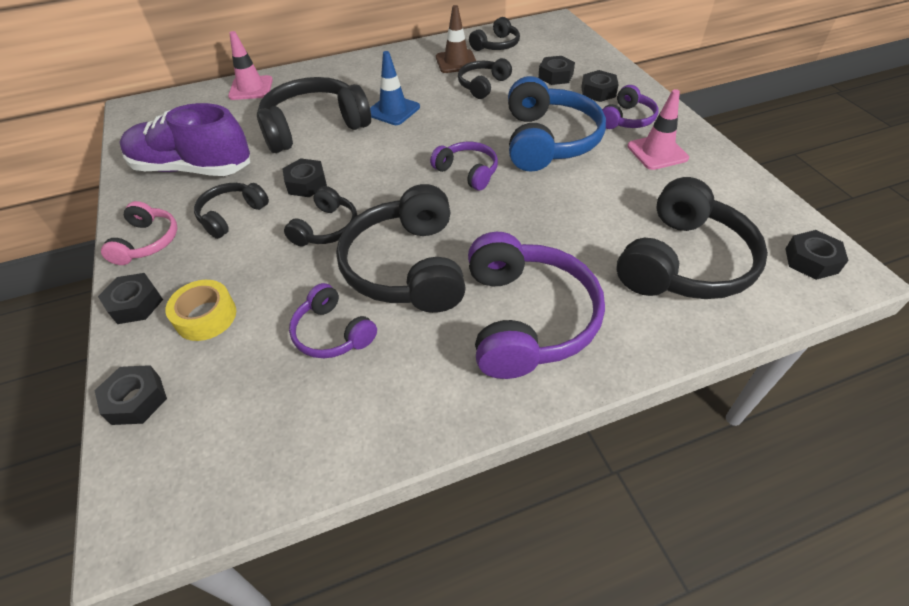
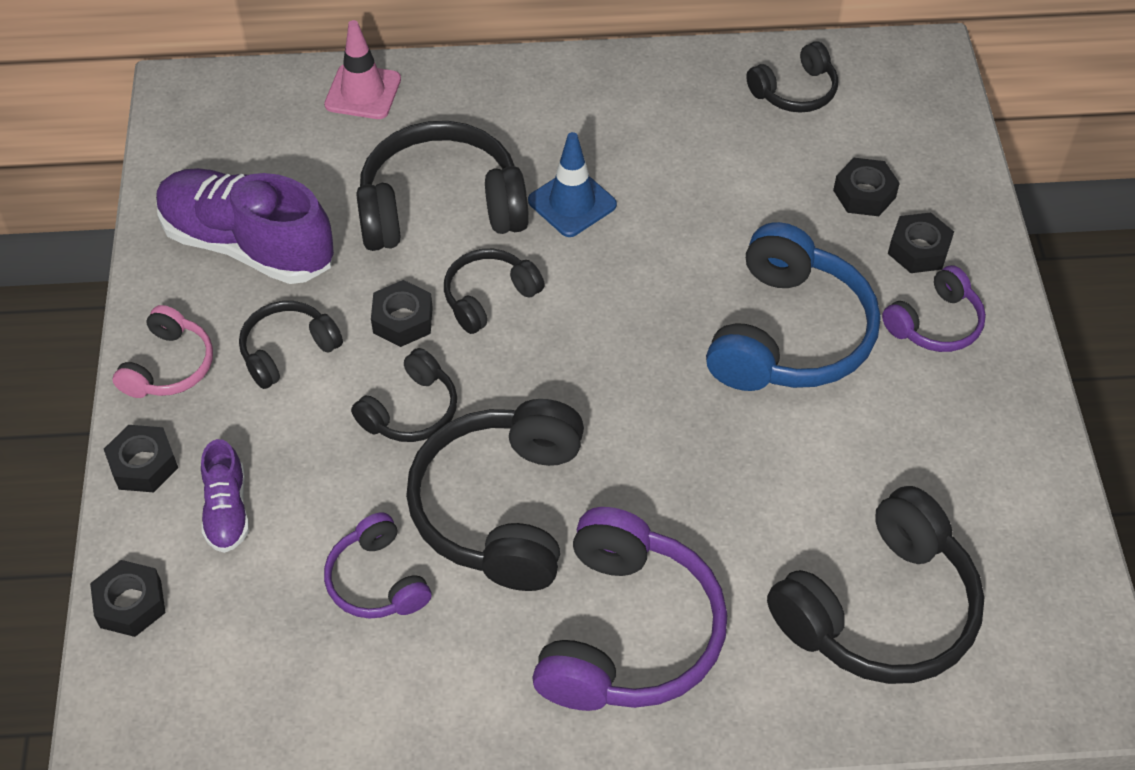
camera: 15 degrees right, 5 degrees up
(206, 316) = (227, 510): yellow tape -> purple shoe
(456, 62) = (711, 116): brown traffic cone -> none
(467, 172) = (642, 363): purple headphones -> none
(482, 85) = (734, 184): black headphones -> black headphones (489, 297)
(657, 152) = (947, 404): pink traffic cone -> none
(811, 260) = (1061, 659): black nut -> none

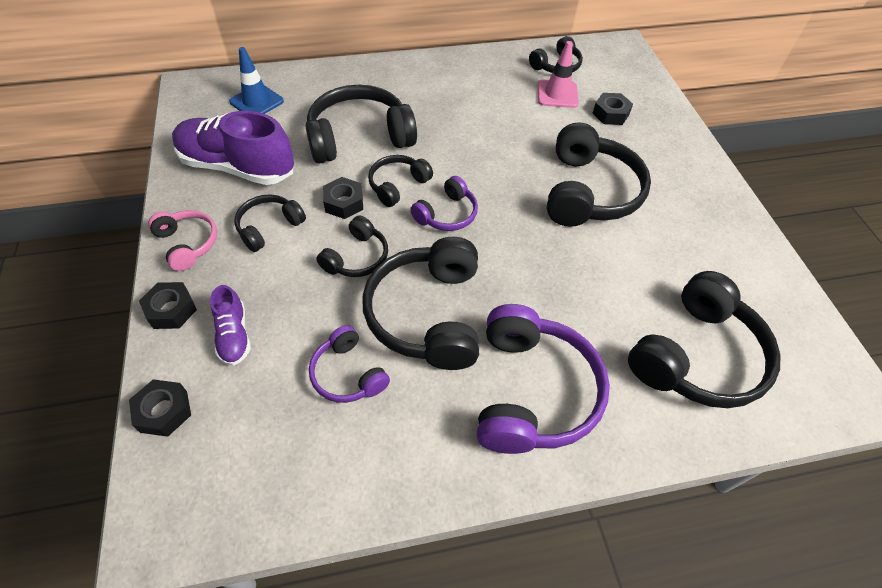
camera: 10 degrees left, 0 degrees up
(169, 366) = (188, 244): pink headphones -> pink headphones turned 45 degrees counterclockwise
(363, 92) = (303, 80): pink traffic cone -> pink traffic cone (557, 94)
(572, 203) = (440, 130): blue traffic cone -> blue traffic cone (256, 101)
(789, 334) = (589, 192): blue headphones -> black headphones
(918, 250) = (651, 140): black nut -> none
(935, 323) = (674, 179): purple headphones -> purple headphones (447, 214)

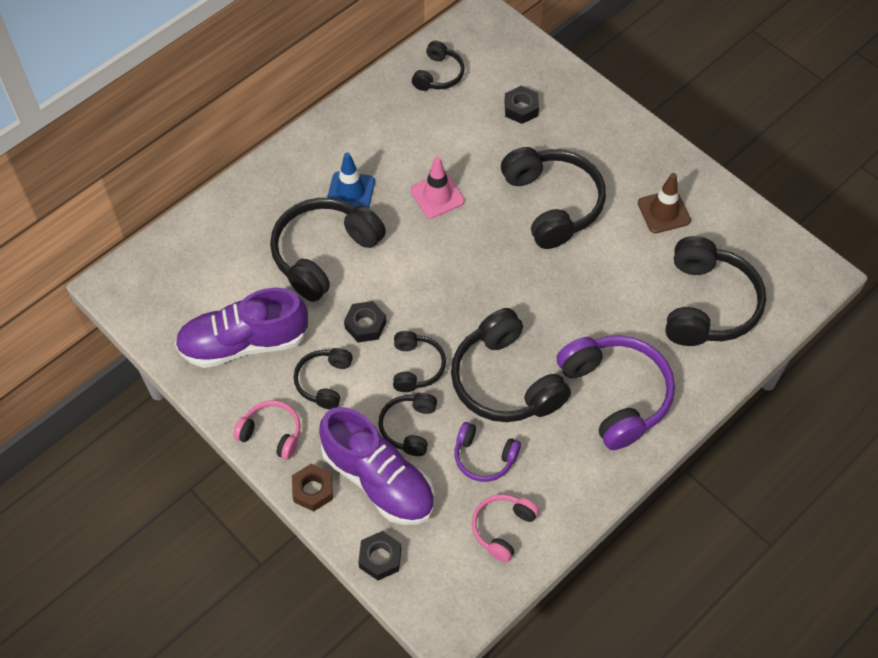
camera: 30 degrees left, 5 degrees up
(171, 310) = (313, 490): black nut -> brown nut
(234, 335) = (378, 480): purple shoe -> purple shoe, size x2.04
(256, 101) = (195, 267): blue traffic cone -> blue traffic cone (350, 192)
(304, 459) = (502, 528): none -> pink headphones
(397, 185) = (395, 283): black headphones -> black headphones (408, 427)
(447, 214) = (456, 288): purple headphones -> none
(557, 94) = (461, 110): pink traffic cone -> pink traffic cone (437, 196)
(698, 248) = (663, 212): none -> brown traffic cone

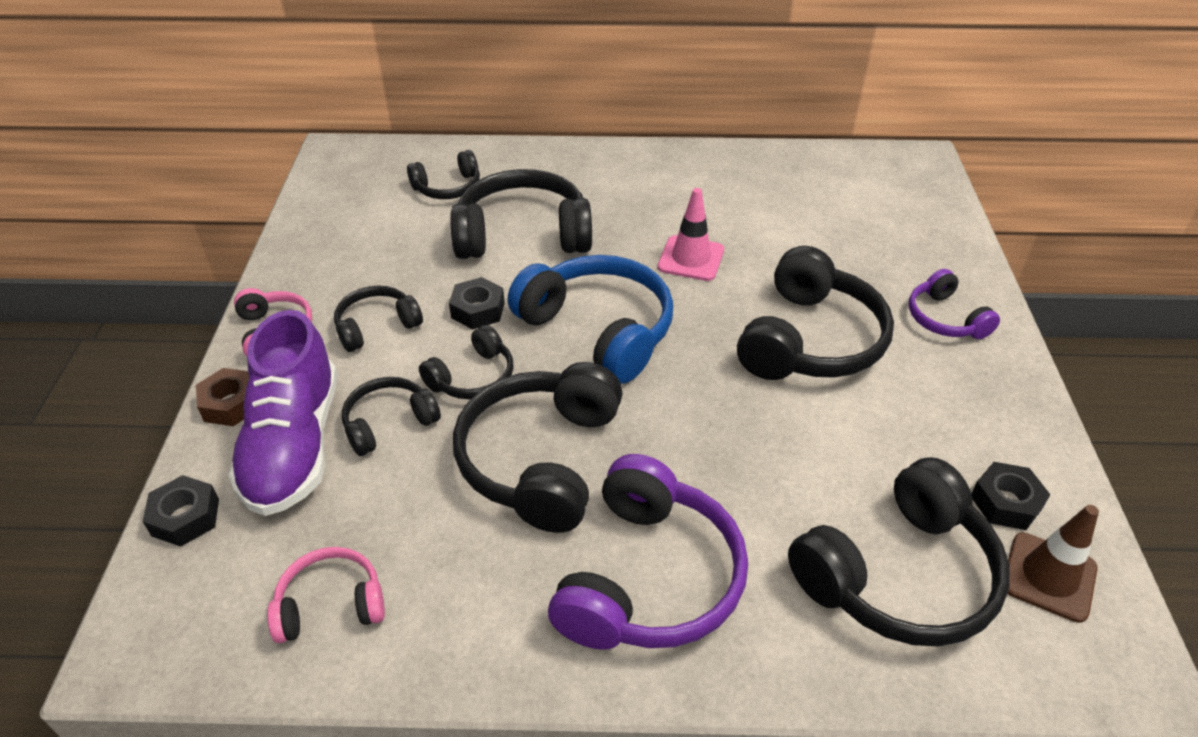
camera: 45 degrees right, 15 degrees down
(244, 343) = (362, 251): purple shoe -> none
(350, 192) = (612, 207): blue traffic cone -> none
(438, 75) = (816, 175): black headphones -> black headphones (448, 188)
(444, 284) = (599, 330): none -> blue headphones
(484, 457) = (416, 514): purple headphones -> purple headphones (944, 319)
(521, 109) = (874, 245): black nut -> black nut (1005, 502)
(663, 212) = (948, 435): brown traffic cone -> brown traffic cone (1049, 577)

